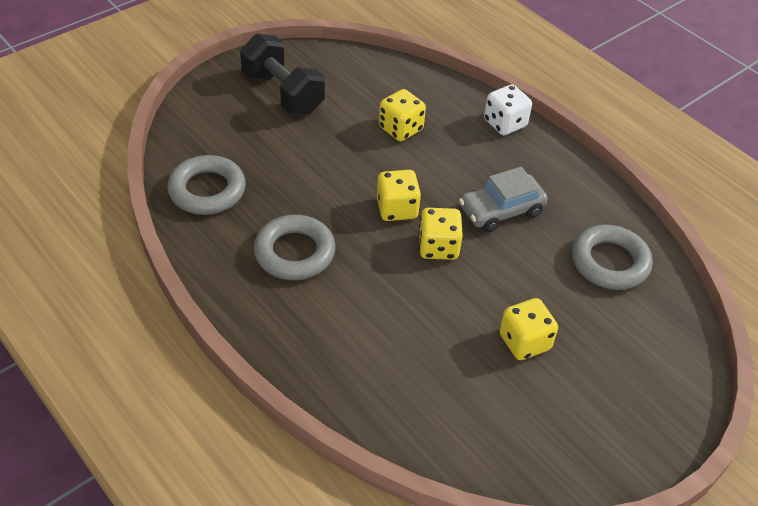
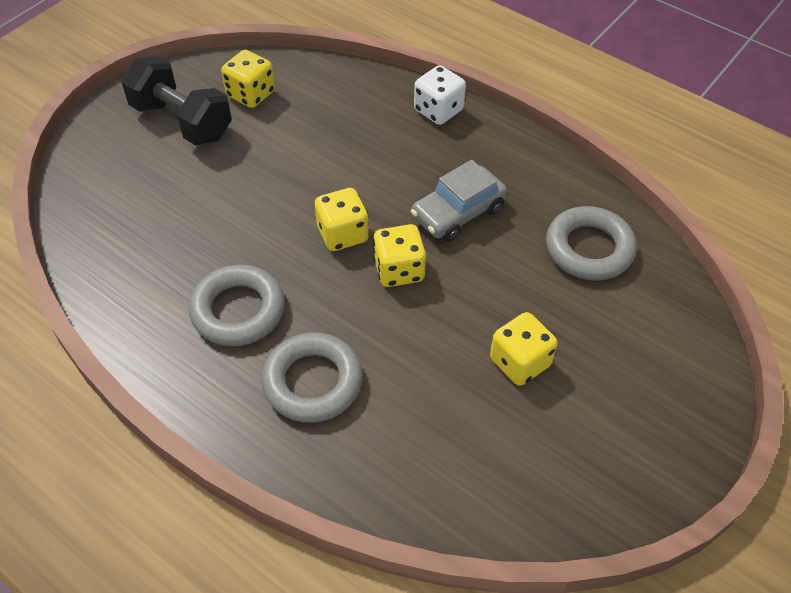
camera: 10 degrees left, 5 degrees up
(207, 190) = (119, 255): grey ring -> grey ring (312, 382)
(400, 129) = (325, 139): yellow dice -> yellow dice (251, 94)

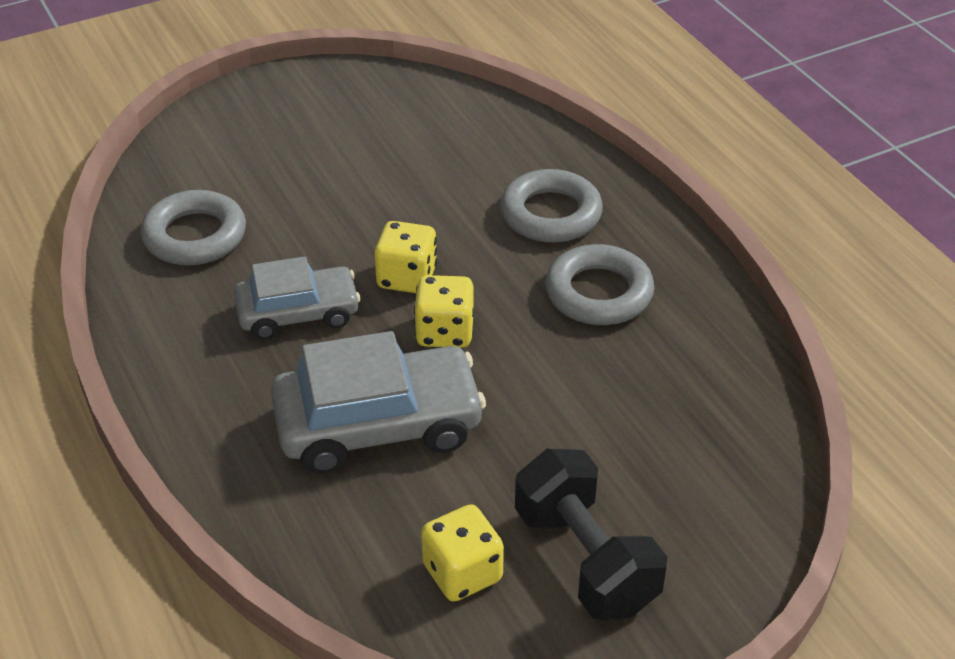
camera: 155 degrees left, 10 degrees down
(348, 155) = (378, 425): none -> grey car
(438, 110) = (214, 448): white dice -> none
(520, 362) = (350, 173): yellow dice -> none

